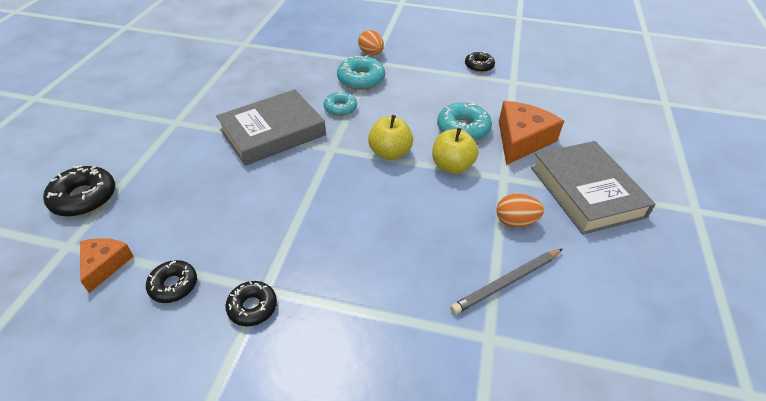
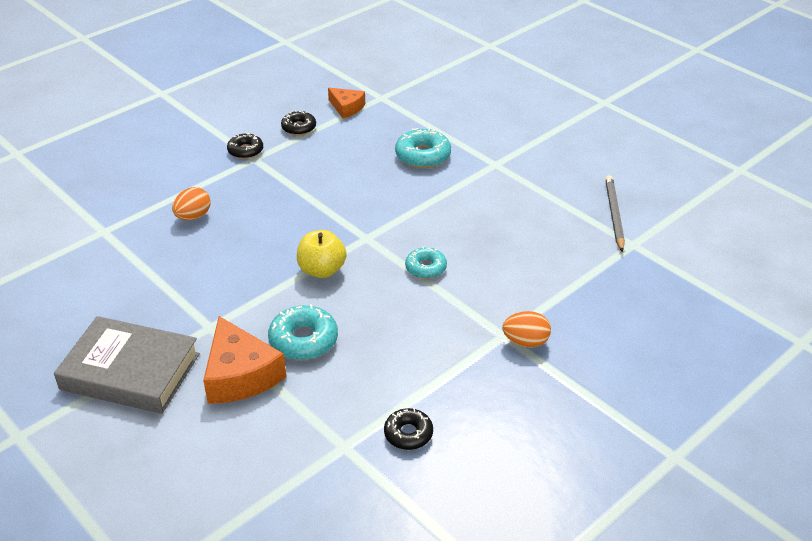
camera: 125 degrees right, 5 degrees down
(84, 198) = (427, 109): black donut -> none
(272, 132) = (425, 212): grey book -> none
(361, 79) = (470, 306): turquoise donut -> turquoise donut (423, 155)
(452, 166) = (262, 301): yellow apple -> none
(507, 282) = (123, 262): grey pencil -> grey pencil (614, 214)
(515, 222) = (160, 301): orange egg -> orange egg (193, 216)

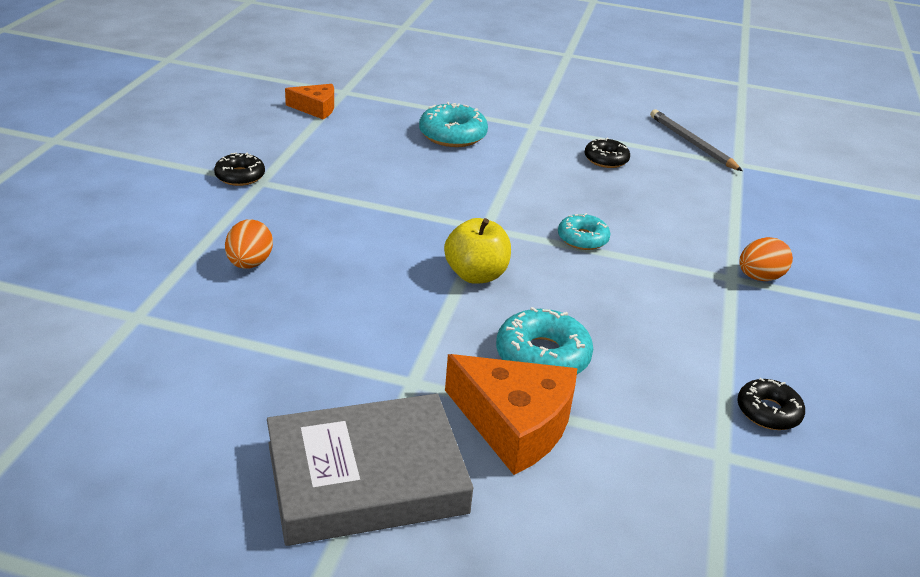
camera: 35 degrees left, 5 degrees down
(299, 128) = (281, 139): black donut -> black donut (606, 159)

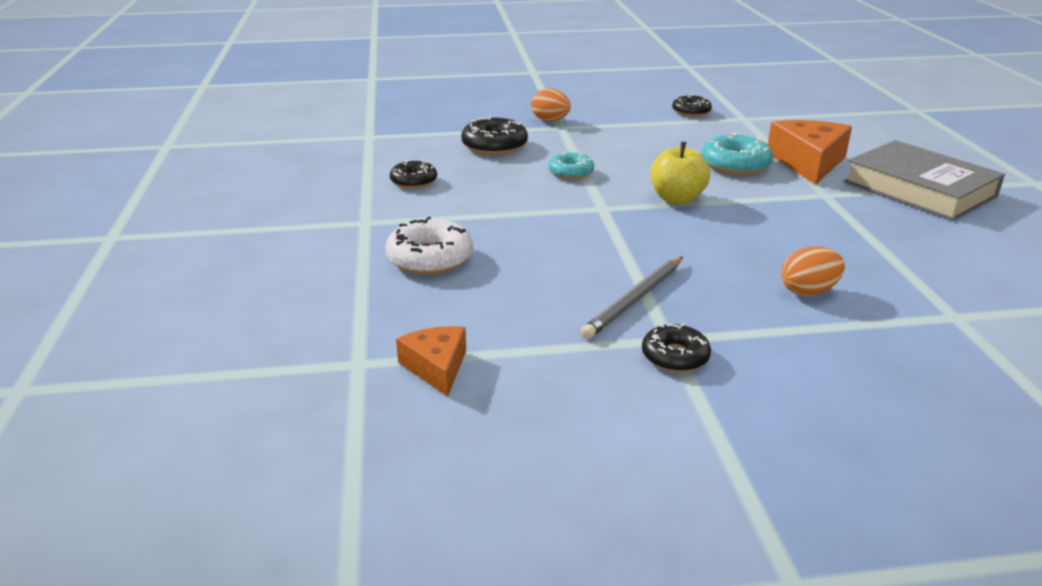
camera: 110 degrees left, 5 degrees down
(452, 135) = (430, 258): turquoise donut -> white donut
(681, 219) = (494, 146): none -> black donut
(692, 143) = (342, 154): grey pencil -> grey pencil (635, 300)

